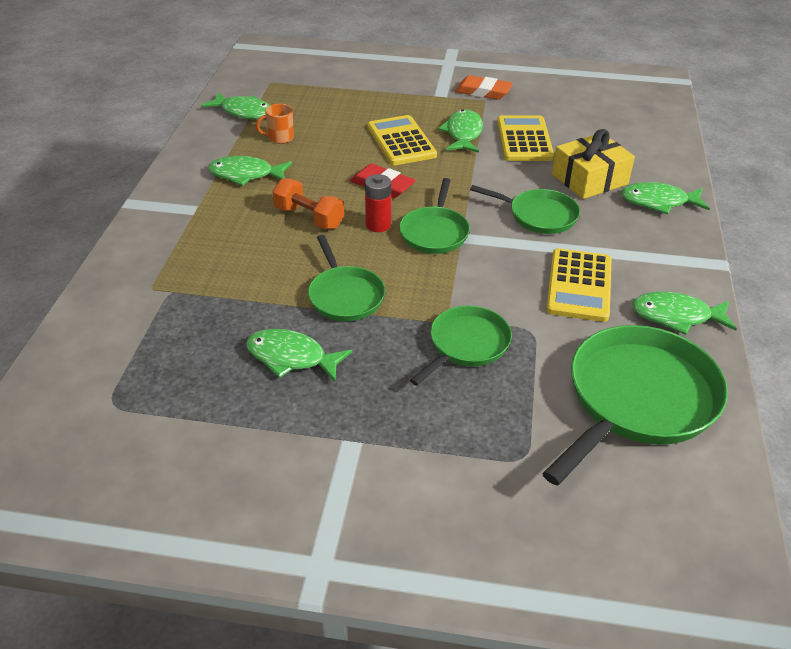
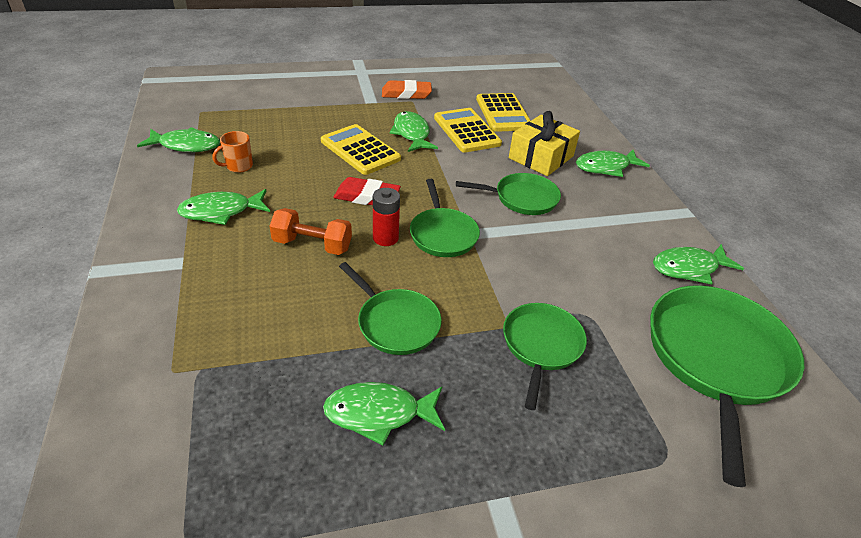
camera: 25 degrees left, 0 degrees up
(579, 285) = (597, 258): yellow calculator -> yellow calculator (503, 113)

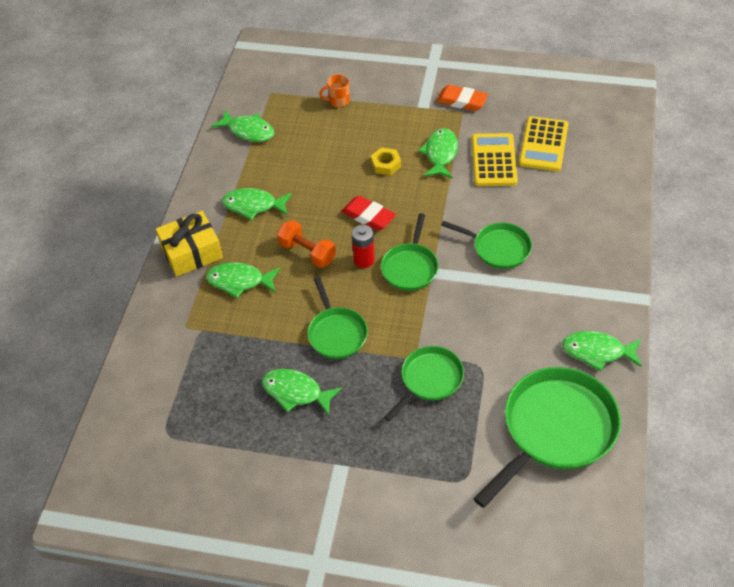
camera: 30 degrees right, 10 degrees up
(238, 166) = (281, 162): orange mug -> orange mug (338, 101)
(360, 150) = (386, 164): yellow calculator -> yellow nut
(541, 157) = (546, 206): yellow gift -> yellow gift (191, 252)
(606, 167) = (602, 232): green fish -> green fish (239, 281)

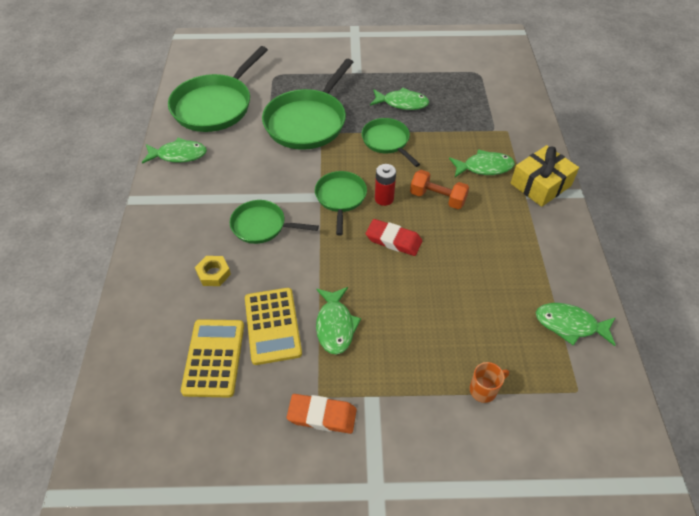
camera: 165 degrees right, 0 degrees up
(253, 205) = (511, 235): green fish -> none
(386, 164) = (394, 302): yellow nut -> yellow nut (213, 273)
(429, 380) = (307, 122): green pan -> green pan, size x1.75

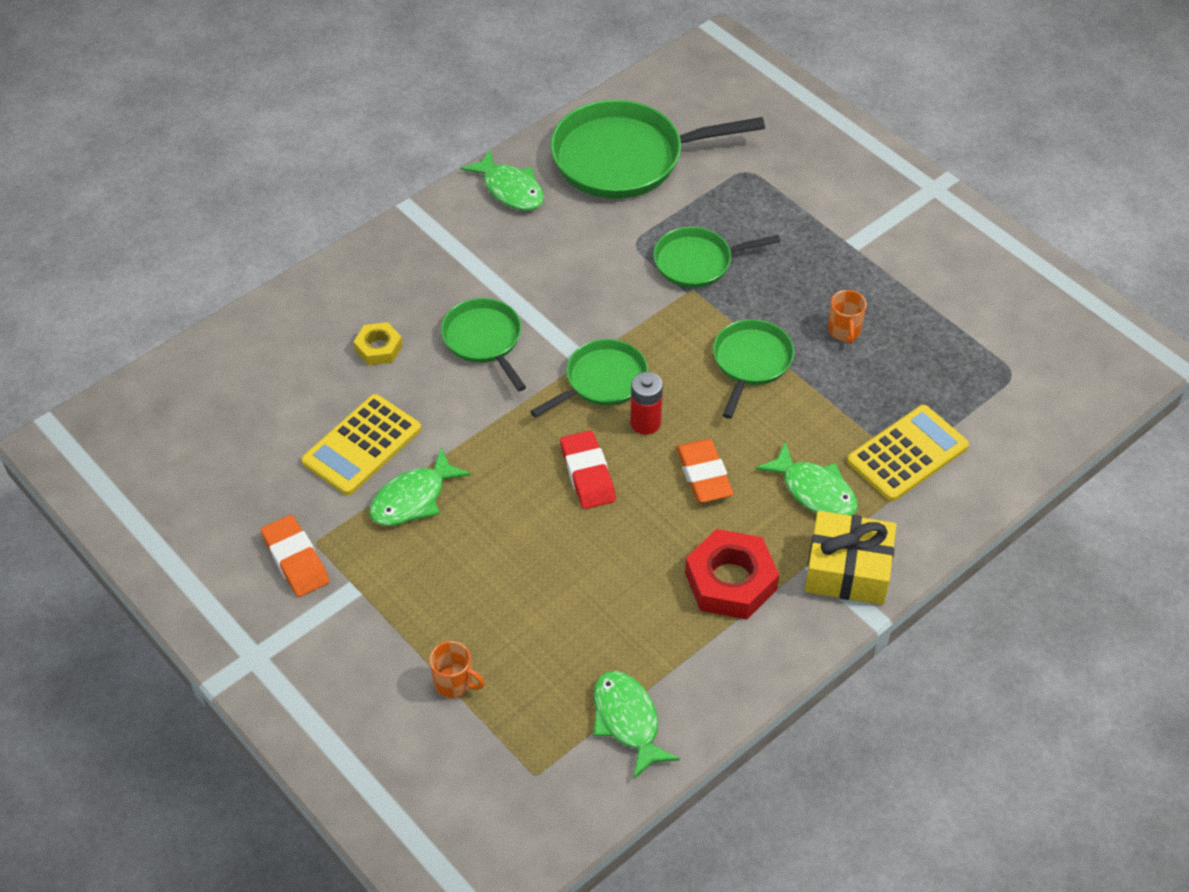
camera: 50 degrees right, 0 degrees up
(214, 358) = (280, 426): yellow calculator -> yellow calculator (907, 454)
(307, 122) = (697, 262): green pan -> green pan, size x0.57
(402, 103) = (844, 331): green fish -> orange mug
(437, 198) = (703, 475): orange dumbbell -> orange eraser
(512, 228) = (730, 581): none -> red nut

